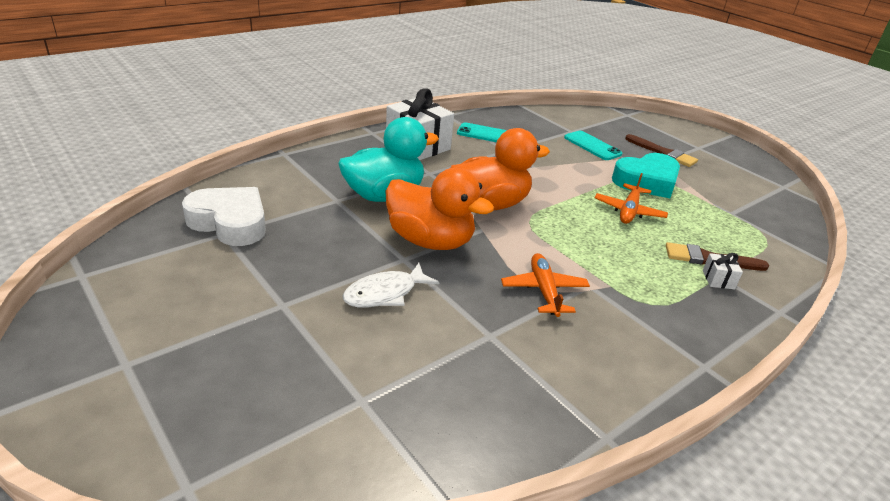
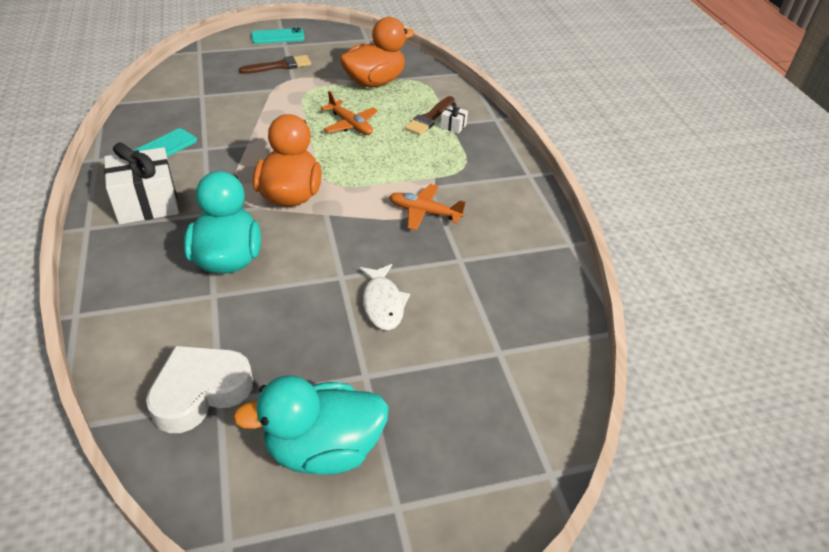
camera: 65 degrees left, 10 degrees up
(186, 301) = (323, 449): none -> turquoise duck
(430, 241) = (324, 251): orange duck -> orange duck (374, 82)
(592, 146) = (238, 96): turquoise phone -> turquoise phone (278, 37)
(646, 181) = (316, 96): turquoise heart -> none

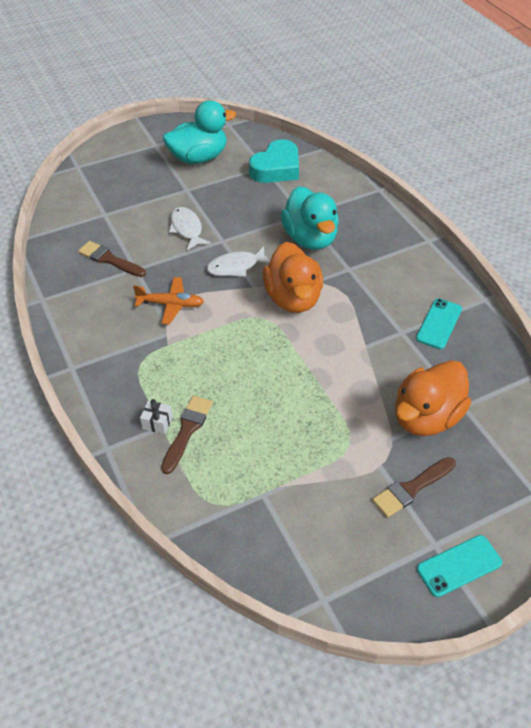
camera: 170 degrees right, 5 degrees up
(147, 203) = (403, 268): white gift -> none
(200, 392) = (276, 168): white heart -> turquoise heart
(337, 240) = (236, 267): none -> white fish
(350, 125) = (274, 398): orange plane -> none
(374, 82) = (273, 486): orange duck -> orange duck (426, 417)
(492, 278) = (109, 259): none -> brown brush

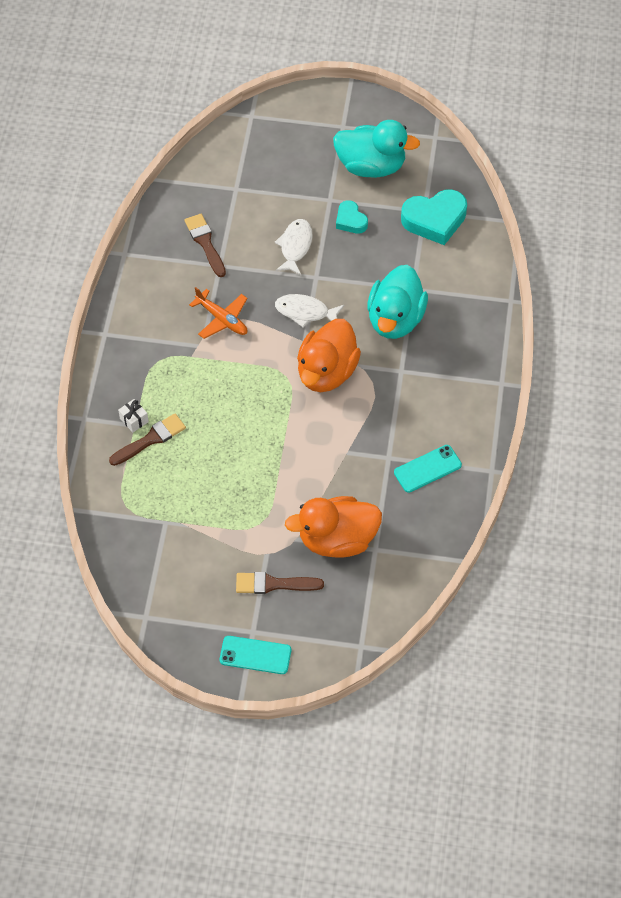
camera: 35 degrees right, 10 degrees up
(215, 195) = (350, 220): none -> turquoise heart

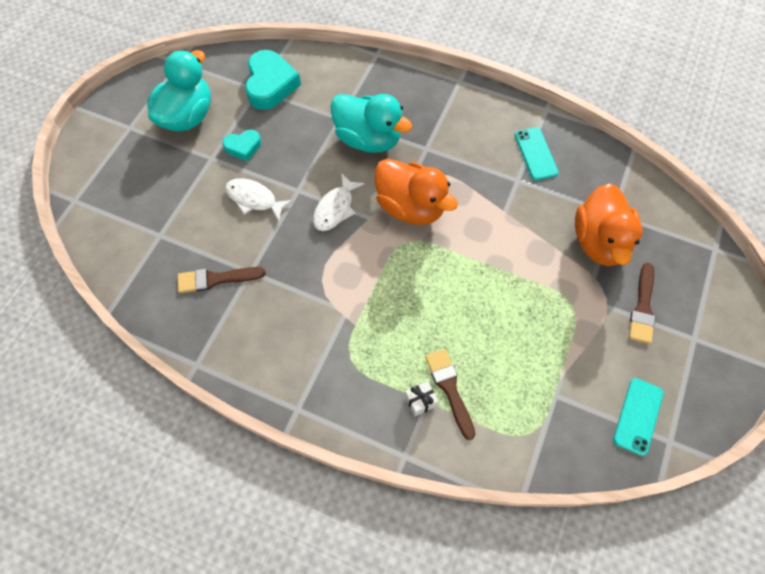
camera: 75 degrees left, 5 degrees up
(222, 319) = (318, 284): orange plane -> none
(255, 655) = (721, 342): turquoise phone -> turquoise phone (638, 416)

